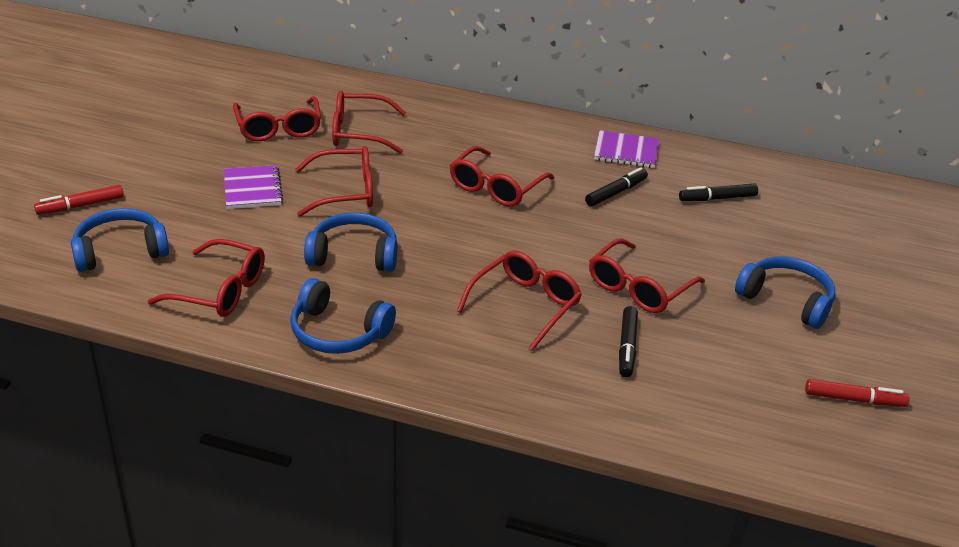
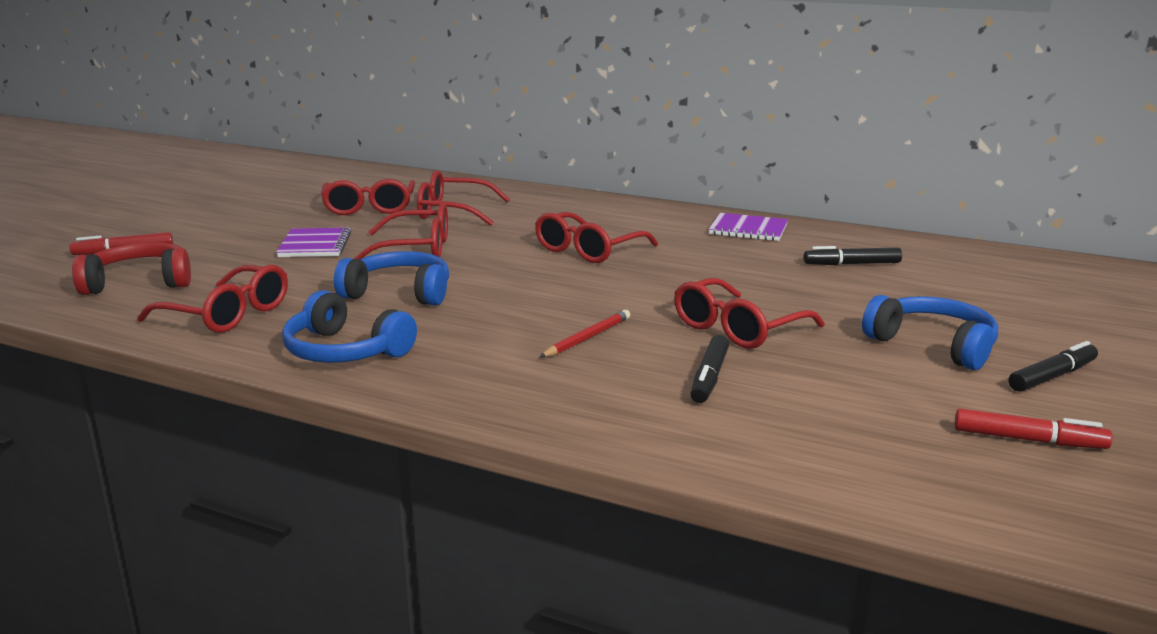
camera: 10 degrees right, 15 degrees down
(120, 251) = (139, 283): blue headphones -> red headphones
(525, 305) = (588, 338): red glasses -> red pencil
(616, 192) = (728, 257): black marker -> black marker (1052, 376)

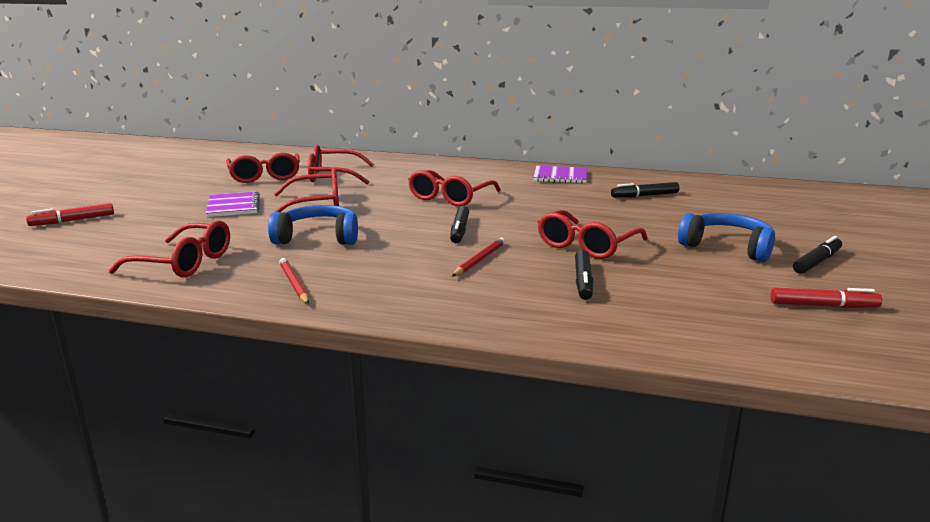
camera: 10 degrees left, 0 degrees up
(139, 283) = (97, 244): red headphones -> none
(345, 351) = (294, 283): blue headphones -> red pencil
(580, 296) = (459, 230): none -> black marker

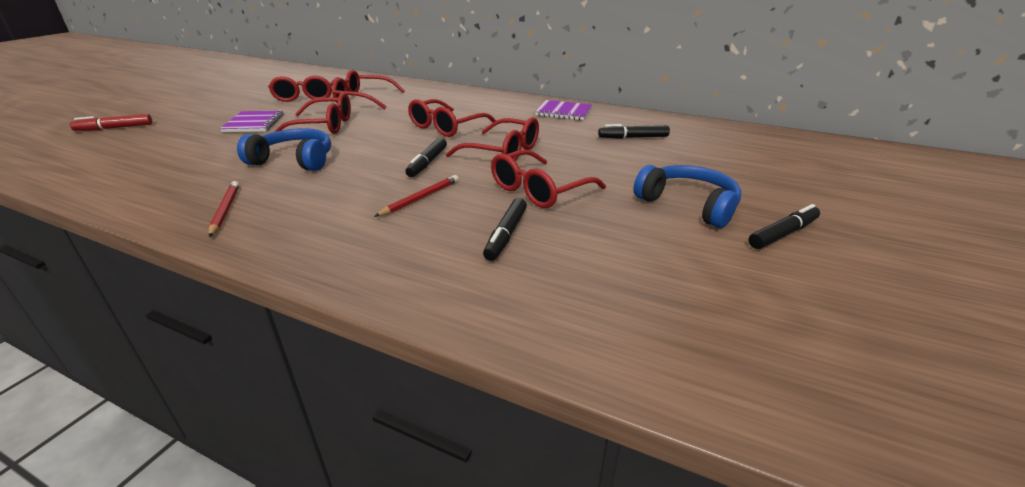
camera: 10 degrees right, 10 degrees up
(184, 263) = (155, 178): red glasses -> red glasses (503, 152)
(823, 306) = (766, 299): red marker -> none

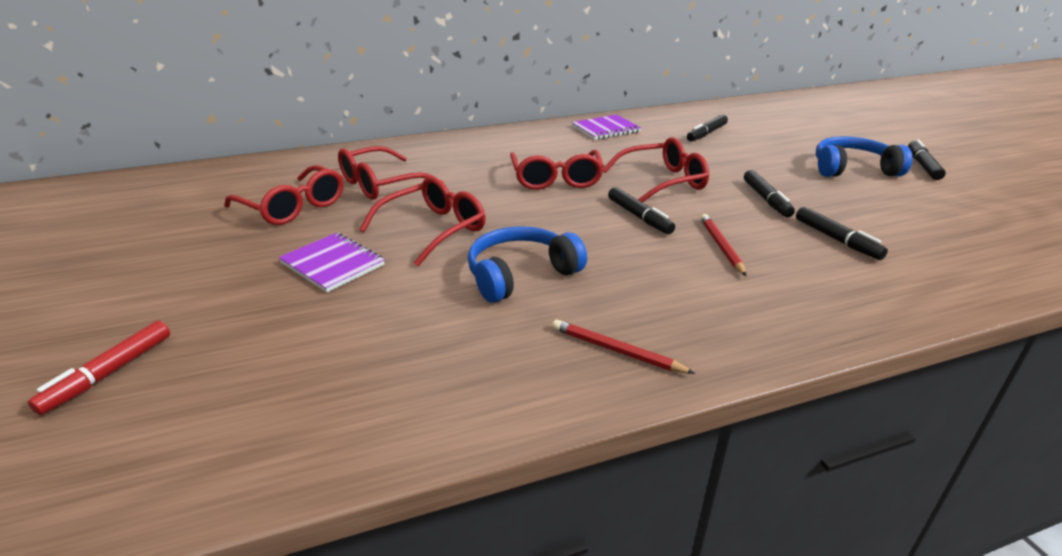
camera: 45 degrees left, 0 degrees up
(539, 190) = (766, 199): red glasses -> black marker

